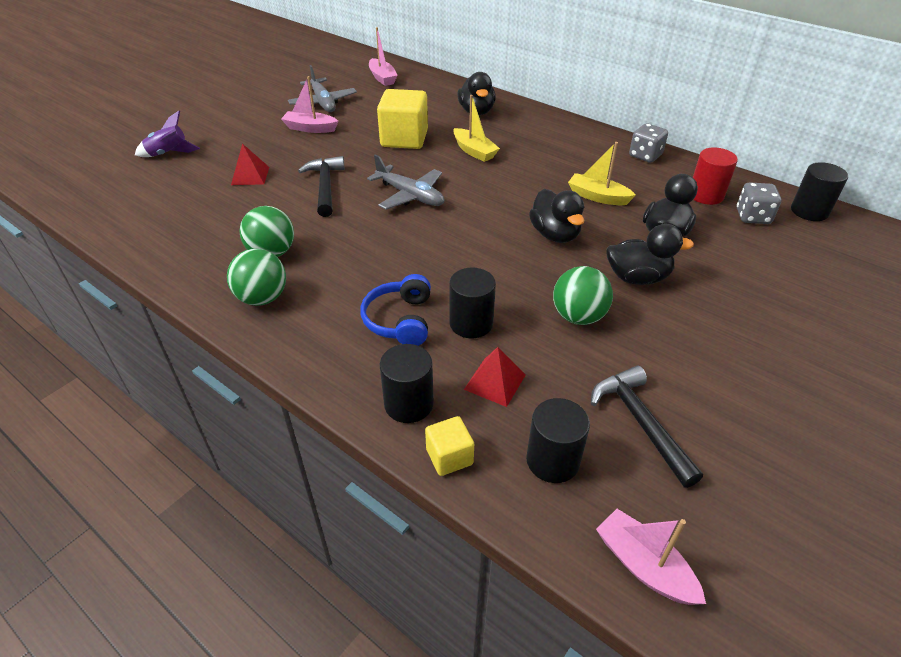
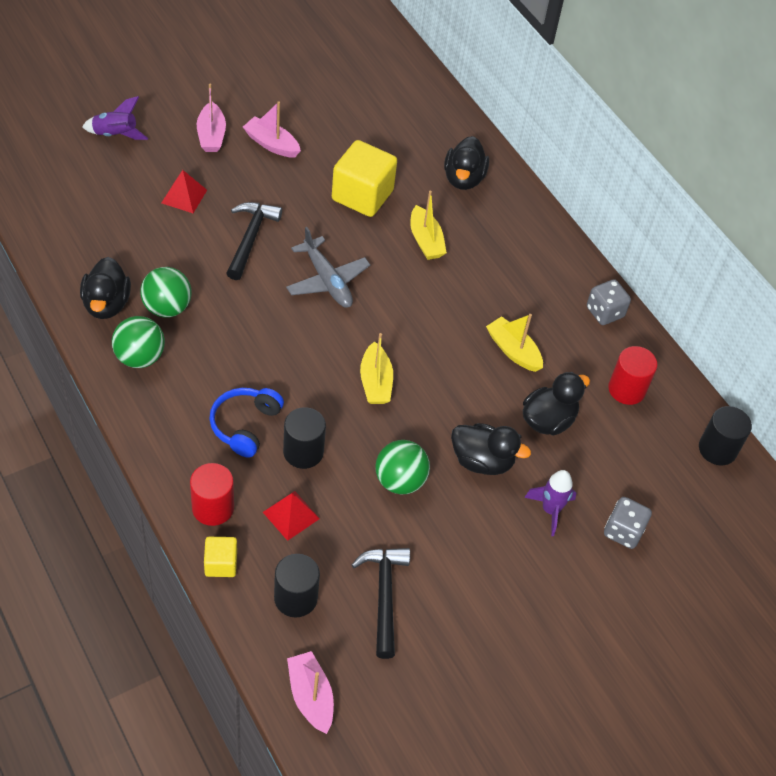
camera: 15 degrees right, 10 degrees up
(323, 102) = (303, 105): grey plane -> none
(382, 78) = (388, 83): pink boat -> pink boat (211, 135)
(408, 404) = (213, 508): black cylinder -> red cylinder
(500, 250) = (375, 382): none -> yellow boat
(555, 234) = (438, 382): black duck -> black duck (106, 304)
(726, 295) = (550, 510): none -> purple rocket
(752, 217) = (652, 434): grey dice -> grey dice (623, 531)

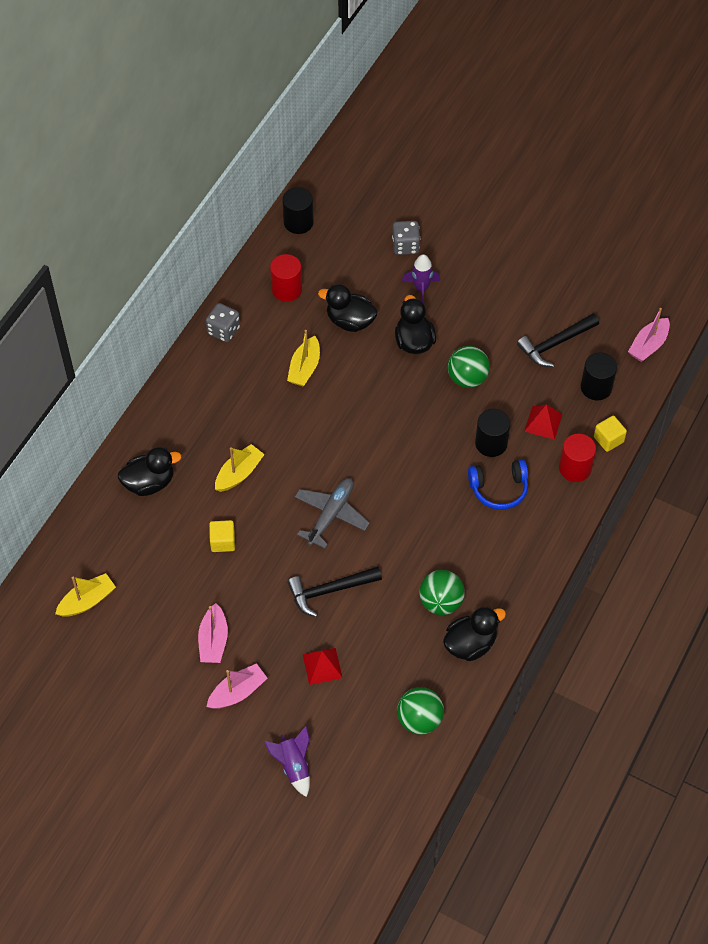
camera: 115 degrees left, 5 degrees up
(140, 357) = (498, 589): green ball -> green ball (419, 719)
(362, 195) = (223, 542): yellow cube -> yellow cube, size x0.52
(375, 382) = (399, 434): yellow boat -> yellow boat (87, 601)

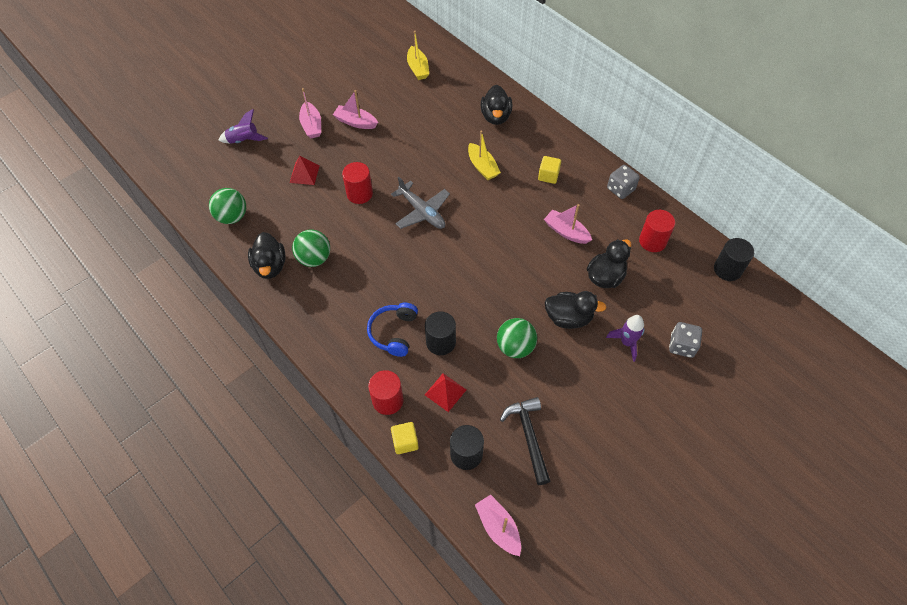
camera: 110 degrees right, 0 degrees up
(223, 542) = (429, 144): yellow cube -> yellow cube (548, 176)
(304, 368) = (566, 232): yellow boat -> pink boat
(329, 591) = (359, 194): black hammer -> red cylinder

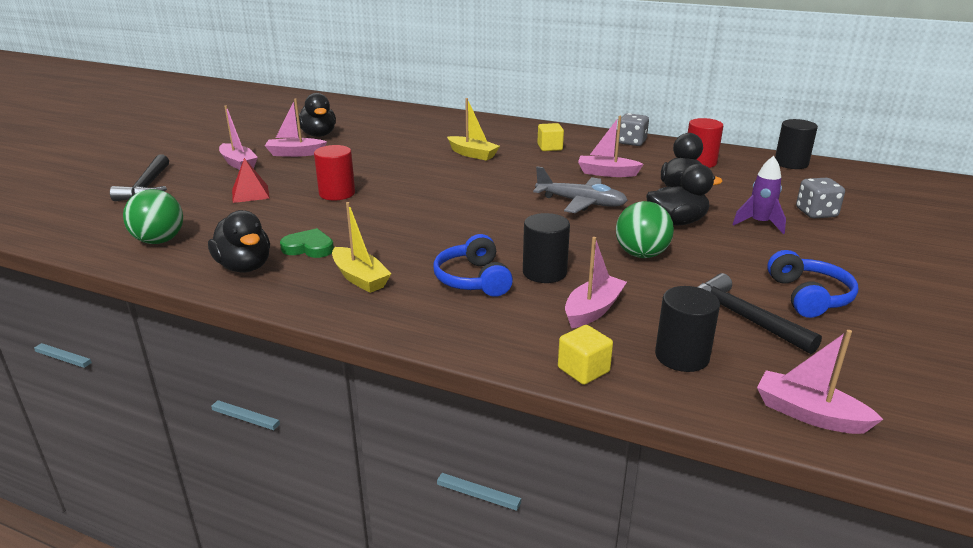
camera: 25 degrees left, 30 degrees down
(244, 140) = (147, 187): purple rocket -> black hammer
(314, 258) = (309, 248): green ball -> green heart
(388, 400) = (519, 338): red cylinder -> none
(418, 68) = (345, 116): yellow boat -> yellow boat (360, 278)
(422, 212) = (429, 191): grey plane -> grey plane (581, 203)
(445, 392) = (593, 310): red pyramid -> pink boat
(496, 116) = (458, 127): black duck -> black duck (318, 135)
(588, 434) = (808, 296): none -> blue headphones

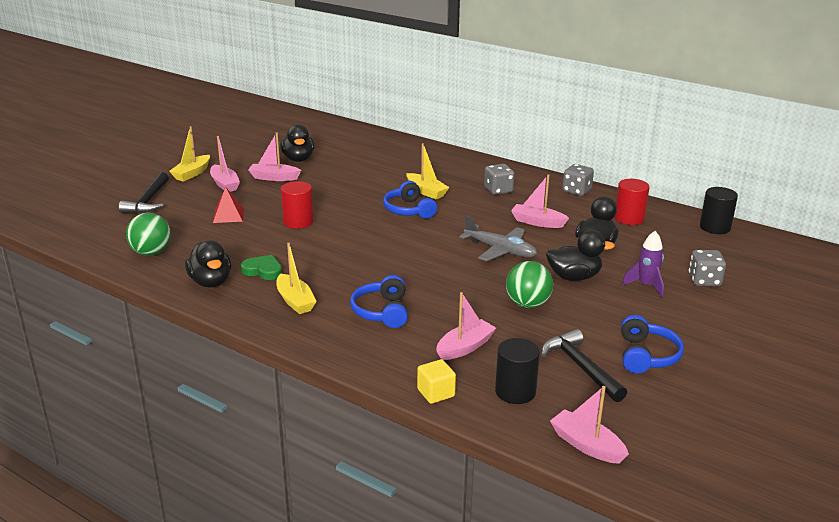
camera: 10 degrees right, 0 degrees up
(197, 156) = (192, 173): none -> yellow boat
(461, 172) = (409, 210): none -> blue headphones
(544, 272) = (441, 311): black cylinder -> none
(550, 147) = (498, 190): yellow cube -> grey dice

